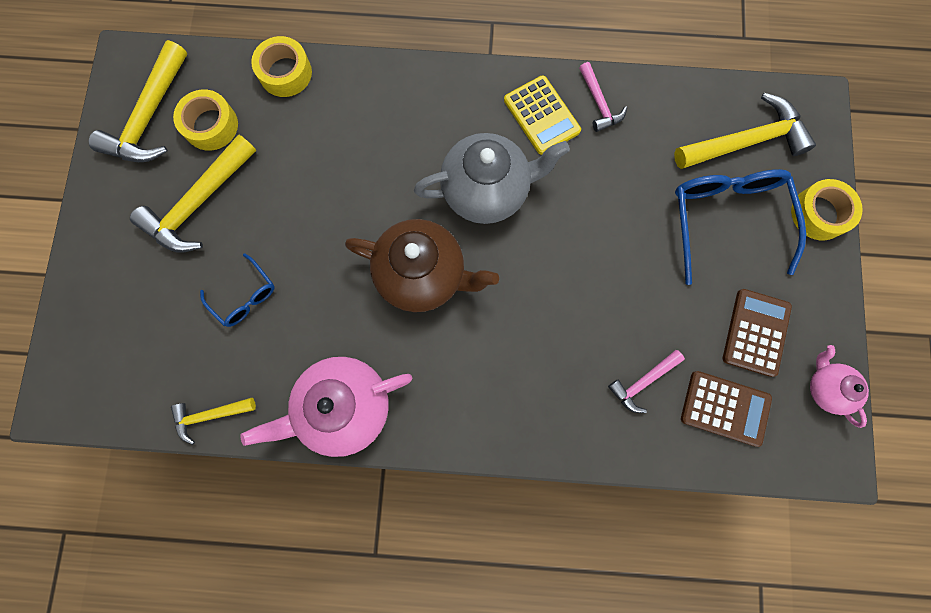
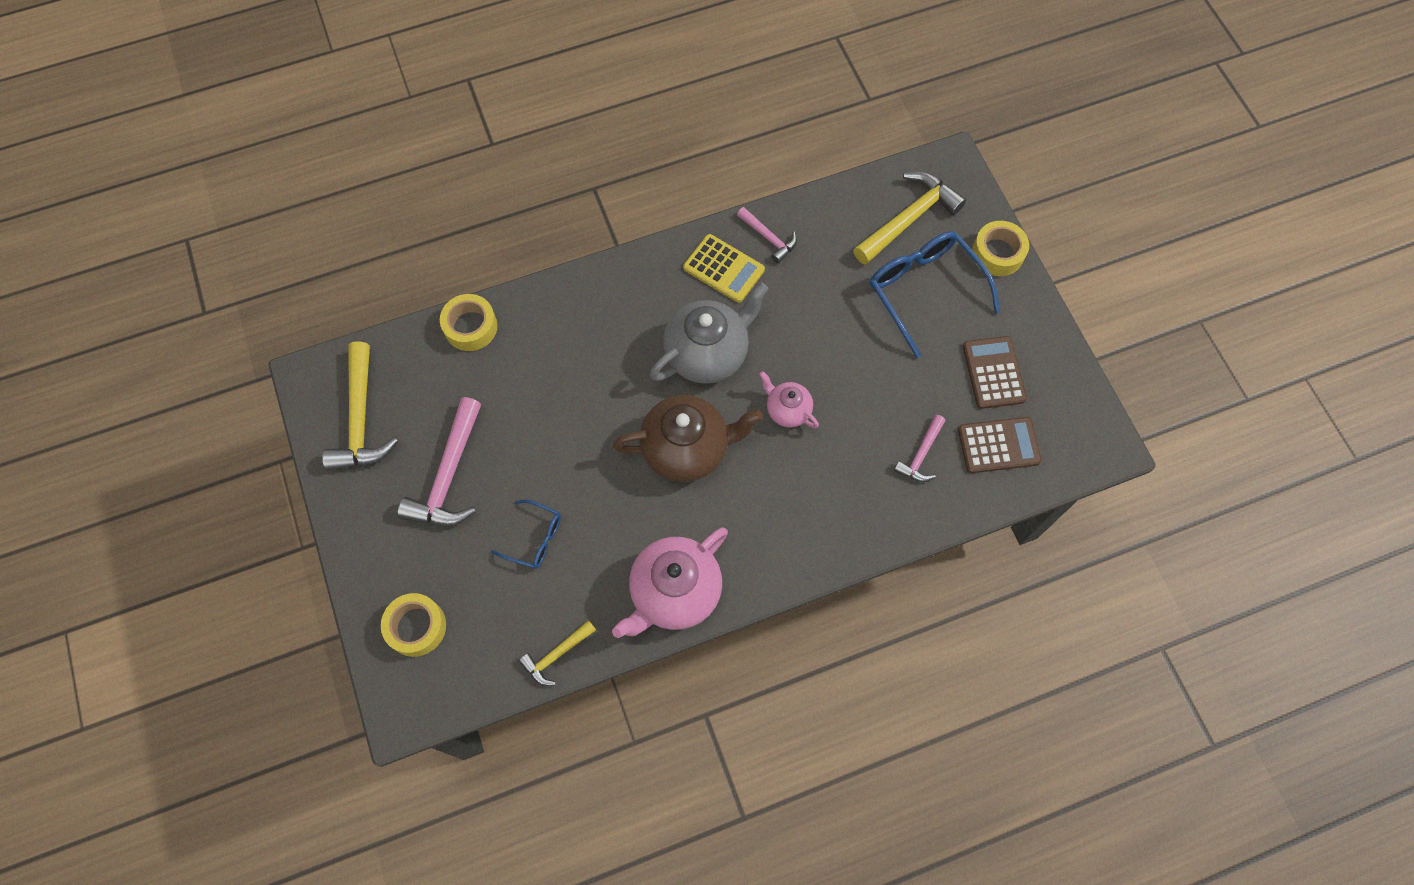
camera: 25 degrees left, 10 degrees down
(199, 203) = (448, 475): yellow hammer -> pink hammer
(211, 125) = (424, 402): yellow tape -> yellow tape (416, 627)
(825, 388) = (1071, 392): pink teapot -> pink teapot (787, 410)

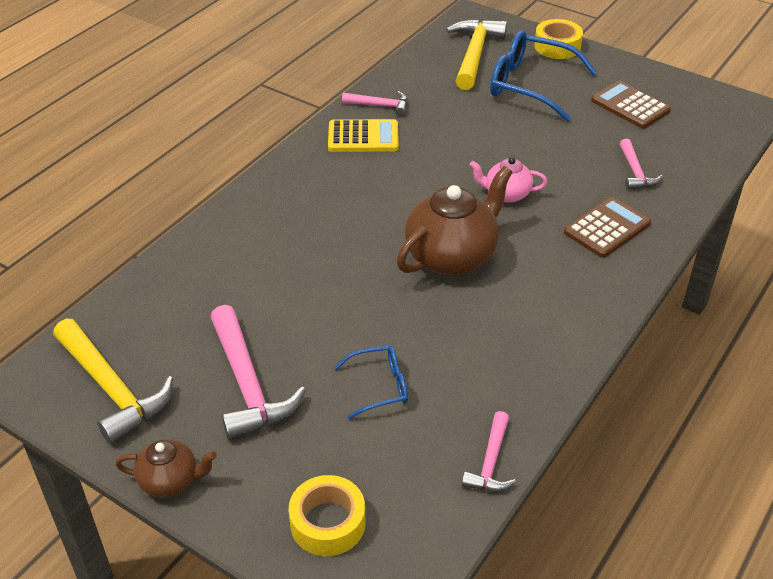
camera: 35 degrees left, 25 degrees down
(346, 524) = (170, 481): none -> brown teapot
(470, 327) = (168, 270): yellow tape -> none
(556, 655) = (490, 462): yellow hammer -> pink hammer
(674, 592) = (546, 356): pink teapot -> none
(707, 353) = (404, 190): grey teapot -> none
(998, 445) = (682, 141): brown calculator -> brown calculator (607, 228)

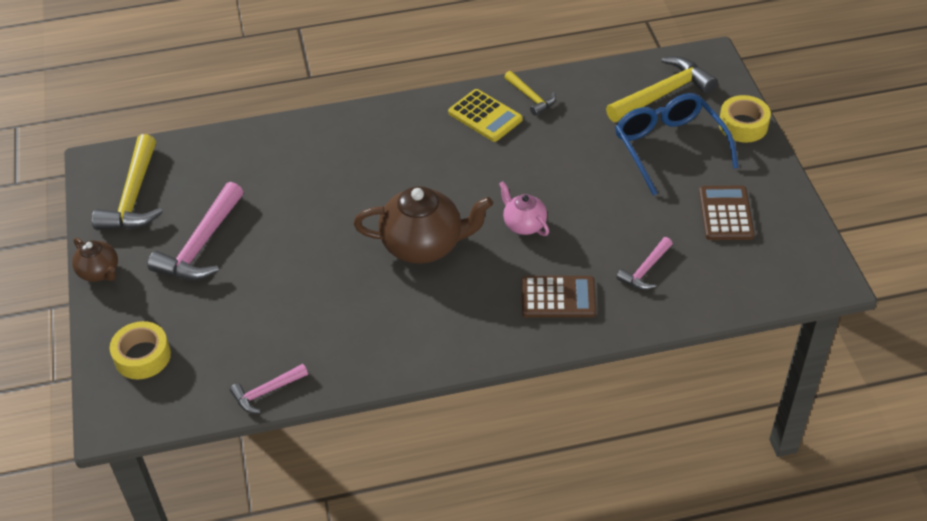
camera: 45 degrees right, 5 degrees up
(380, 106) = (530, 97): pink hammer -> yellow hammer
(380, 386) = (268, 299): blue glasses -> none

